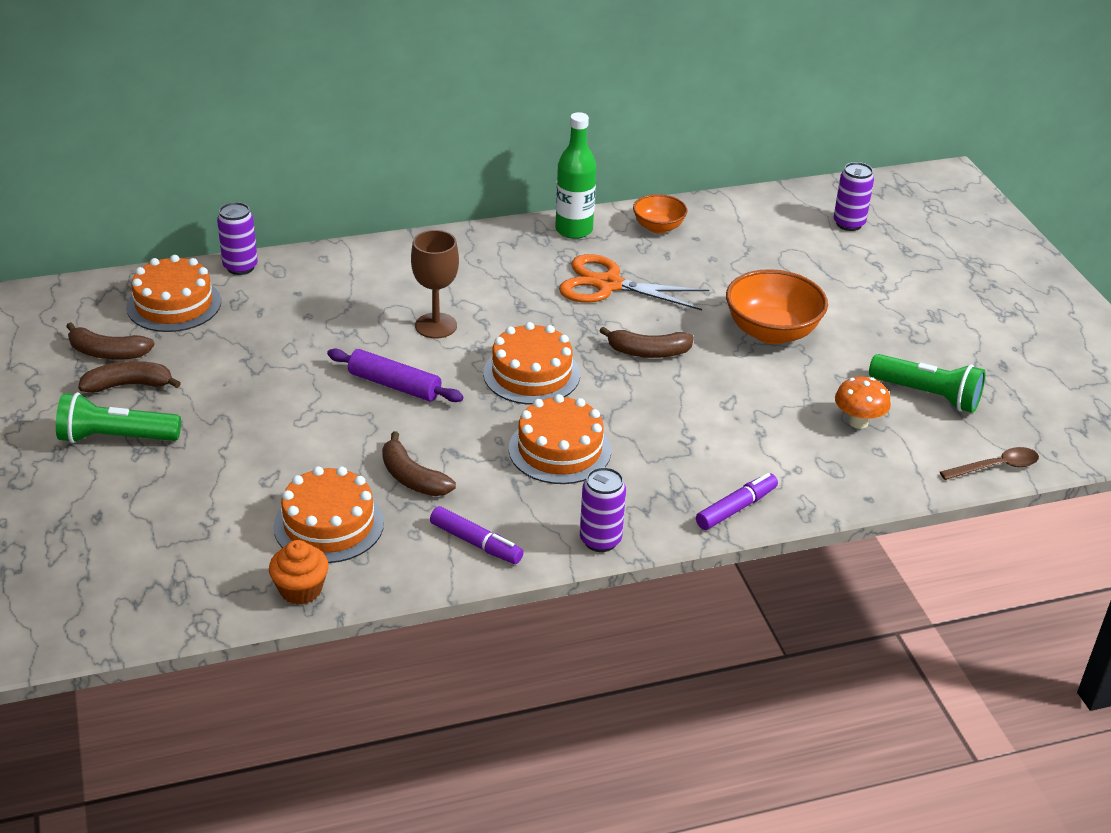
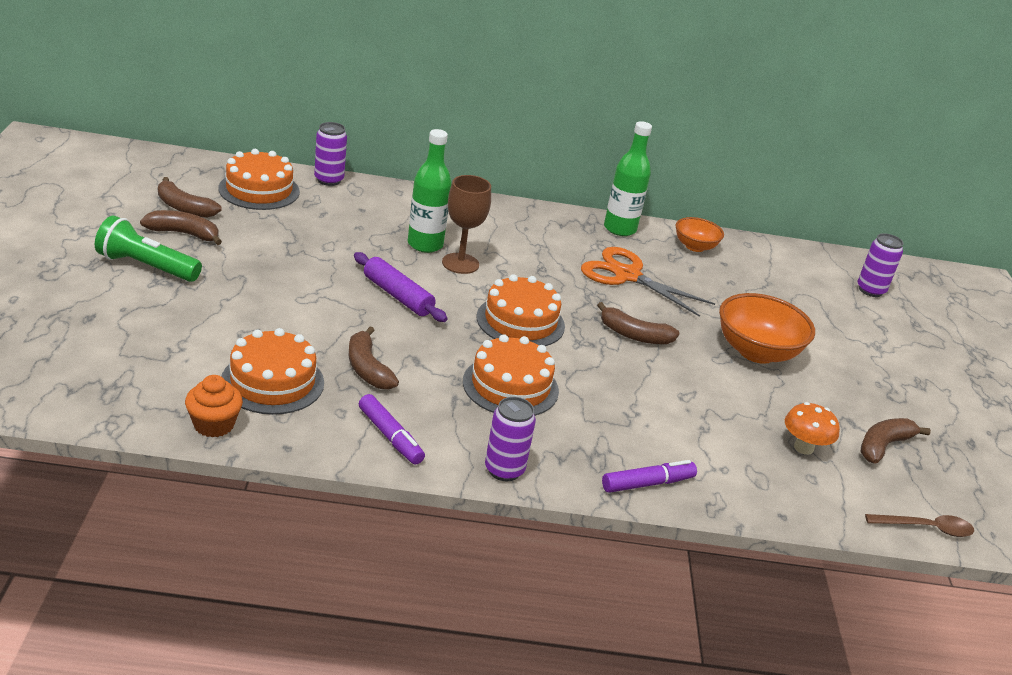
camera: 15 degrees right, 5 degrees down
(387, 315) = (425, 244): none -> green bottle
(927, 395) = (883, 446): green flashlight -> brown banana

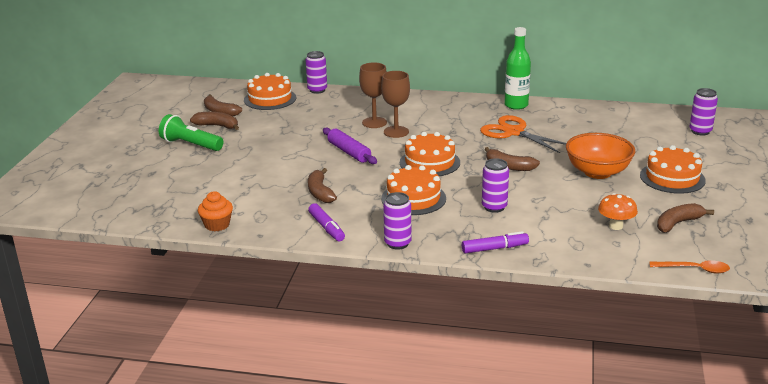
camera: 15 degrees right, 5 degrees down
(272, 382) = (257, 202): orange cake -> orange cake (672, 178)
(425, 244) = (374, 122): green bottle -> brown goblet
(630, 407) = (494, 207): none -> purple can
(695, 247) = (570, 112): orange bowl -> none
(926, 528) = (694, 269): brown spoon -> orange spoon

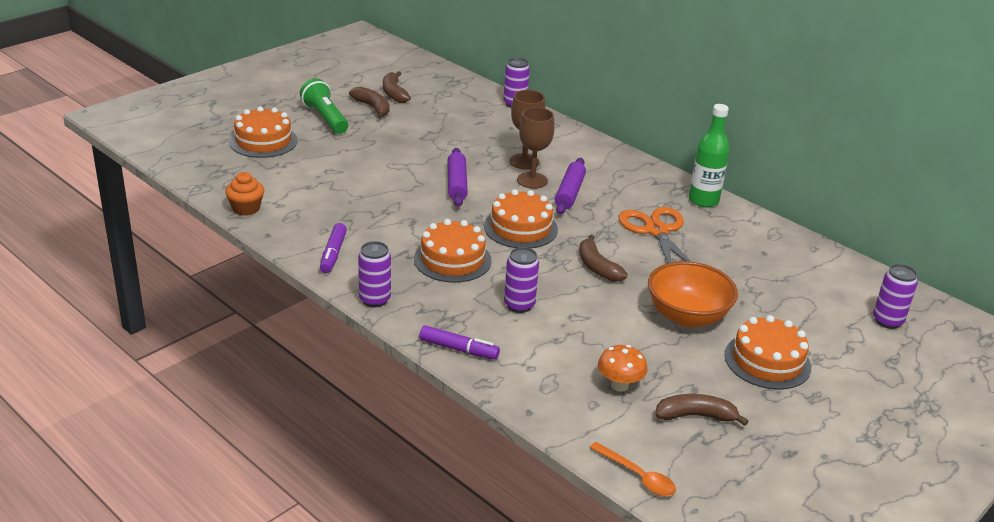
camera: 30 degrees right, 5 degrees up
(270, 99) = (457, 97): orange cake -> orange cake (263, 141)
(320, 192) = (374, 215): brown banana -> none
(430, 130) = (570, 193): none -> purple rolling pin

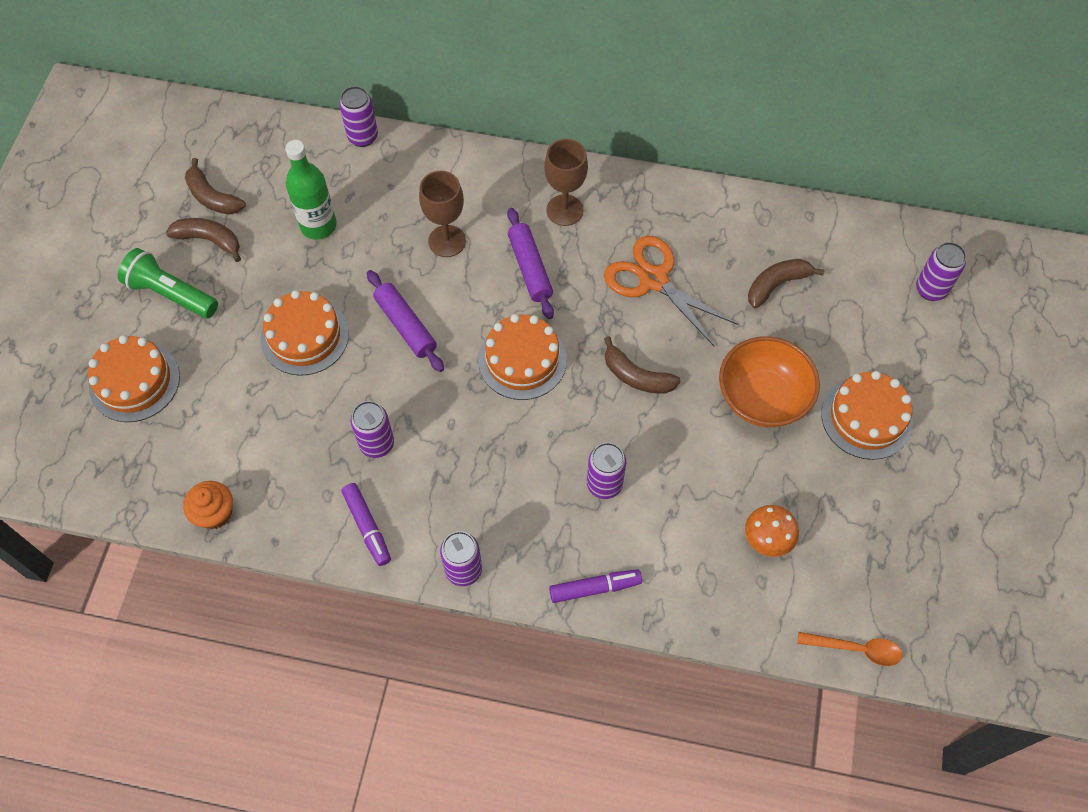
camera: 30 degrees left, 30 degrees up
(380, 223) = (377, 444): none -> purple can
(452, 260) = (492, 456): orange cake -> orange cake (305, 336)
(532, 180) = (478, 270): brown goblet -> brown goblet (564, 210)
(695, 416) = (853, 536): brown banana -> brown banana (776, 285)
(703, 200) = (666, 199): green bottle -> green bottle (318, 226)

